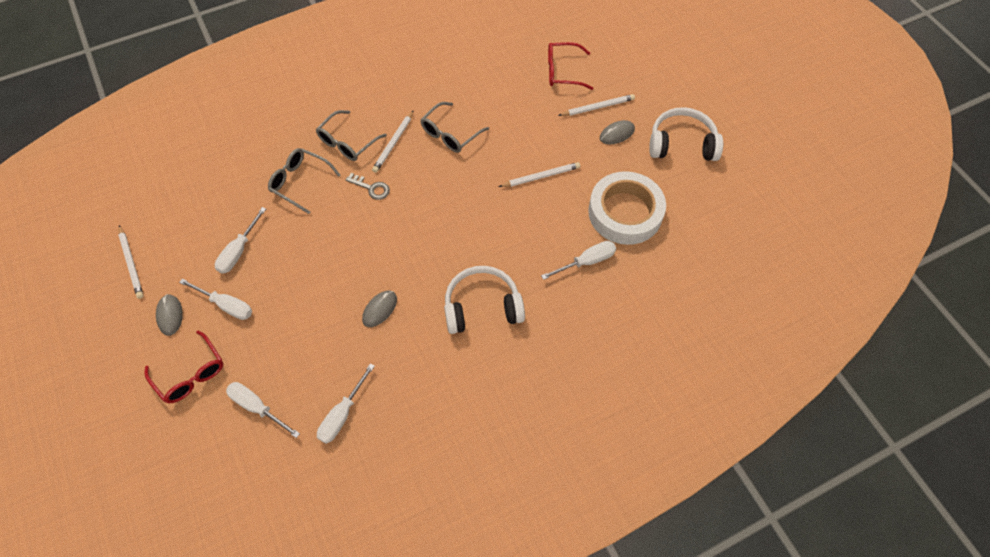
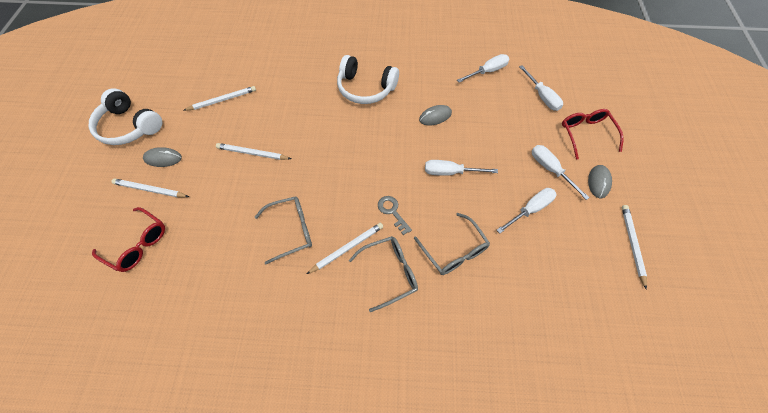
camera: 150 degrees left, 0 degrees up
(586, 261) = (277, 83): white screwdriver -> white screwdriver (450, 172)
(625, 212) = (222, 100): white tape -> white pencil

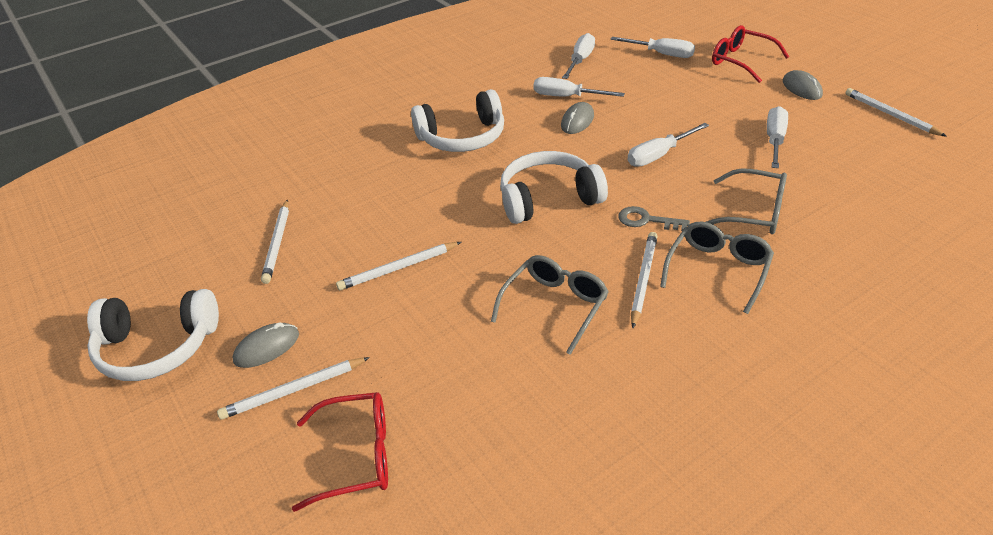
camera: 35 degrees left, 20 degrees down
(222, 100) = (277, 243): white pencil -> white pencil turned 150 degrees clockwise
(361, 160) = (548, 199): none -> white headphones
(550, 169) = (748, 102): white screwdriver -> white screwdriver (566, 97)

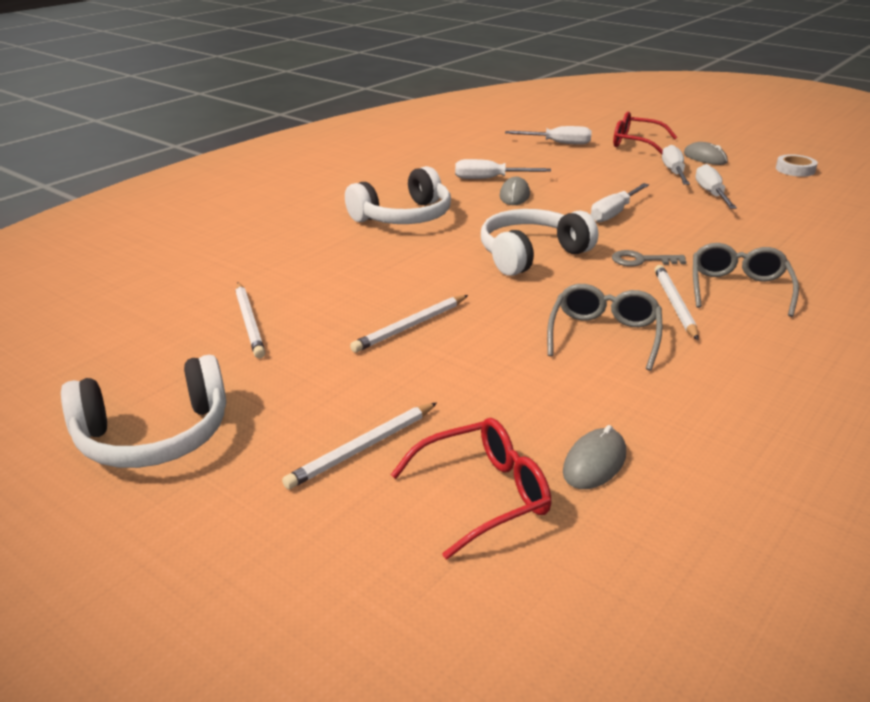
camera: 20 degrees left, 10 degrees down
(266, 348) = (301, 415): grey mouse -> grey mouse (594, 463)
(580, 60) = (482, 152): white screwdriver -> white screwdriver (673, 172)
(753, 212) = (734, 245): grey glasses -> none
(891, 115) = (795, 170): white pencil -> white tape

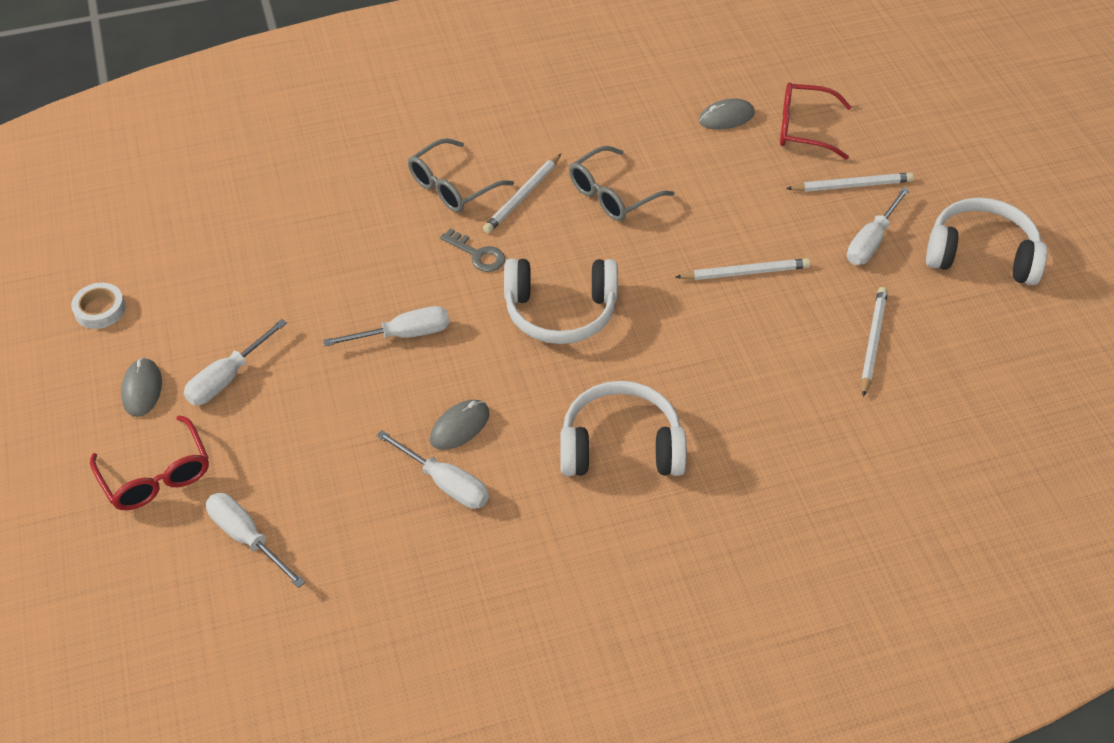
camera: 145 degrees left, 20 degrees up
(711, 194) = (261, 315): white screwdriver -> white screwdriver (871, 241)

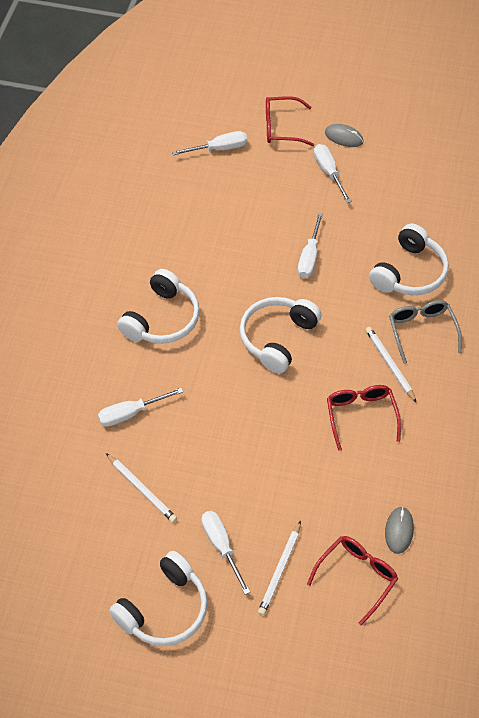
camera: 120 degrees right, 5 degrees up
(100, 309) = (415, 136): white tape -> none
(366, 228) = (409, 272): none -> white headphones
(445, 483) = (194, 234): white screwdriver -> white screwdriver (130, 413)
(460, 426) = (226, 255): grey mouse -> none
(477, 254) = (352, 318): grey key -> none
(613, 194) = (361, 416): grey glasses -> red glasses
(745, 273) = (244, 452): white pencil -> none

